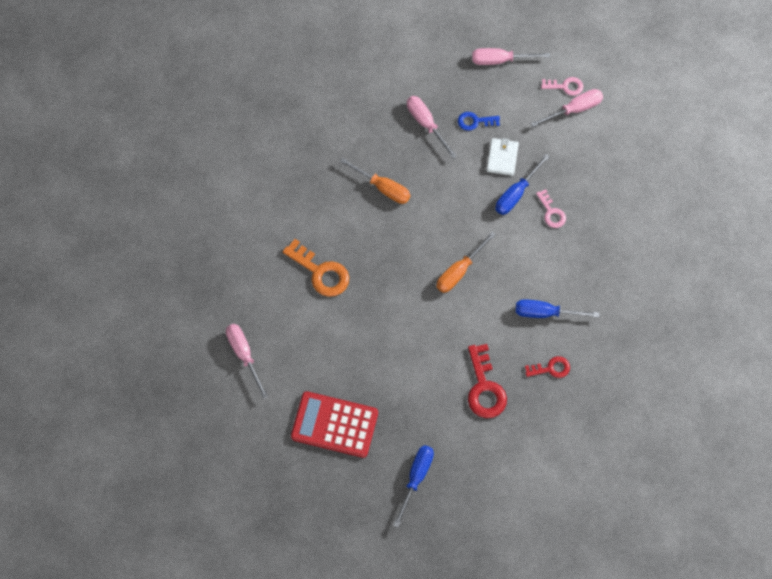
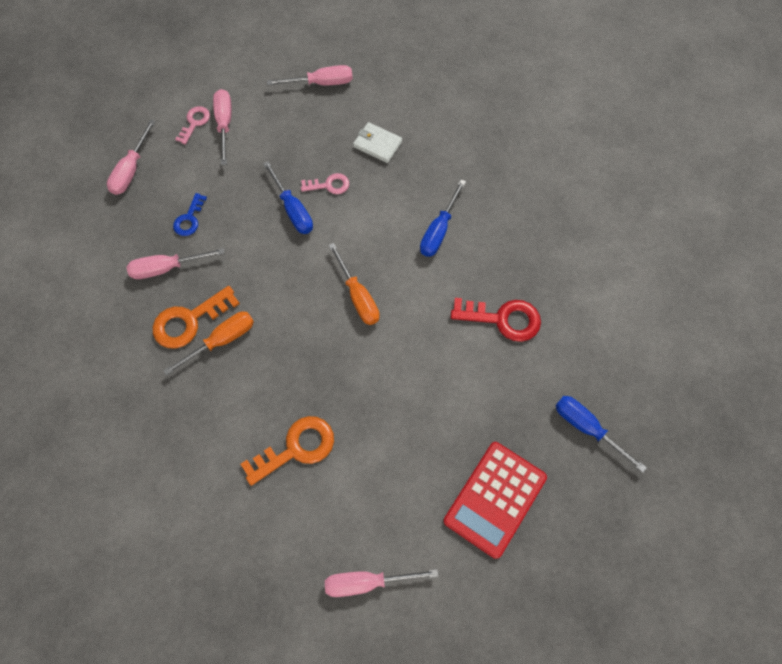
camera: 70 degrees left, 0 degrees up
(389, 158) = (189, 321): none -> orange key
(502, 158) = (245, 208): white wallet -> white wallet (377, 144)
(551, 368) = (502, 247): red key -> none
(652, 168) = (321, 83): none -> pink screwdriver

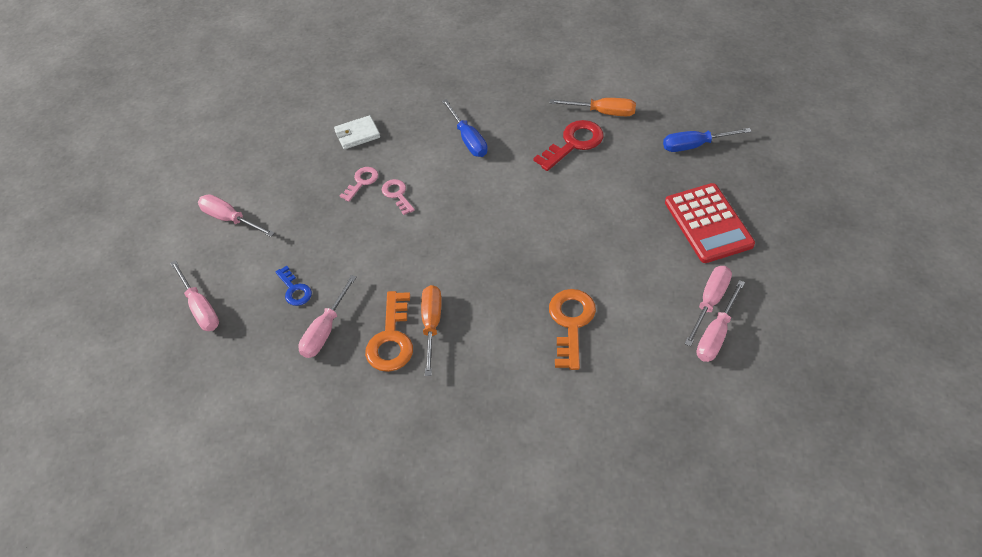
camera: 50 degrees left, 15 degrees down
(194, 123) = (205, 238): pink key -> pink key (397, 195)
(293, 210) = (359, 216): blue screwdriver -> none
(321, 83) = (264, 138): pink screwdriver -> pink screwdriver (709, 302)
(358, 296) = (476, 215): orange screwdriver -> orange screwdriver (603, 112)

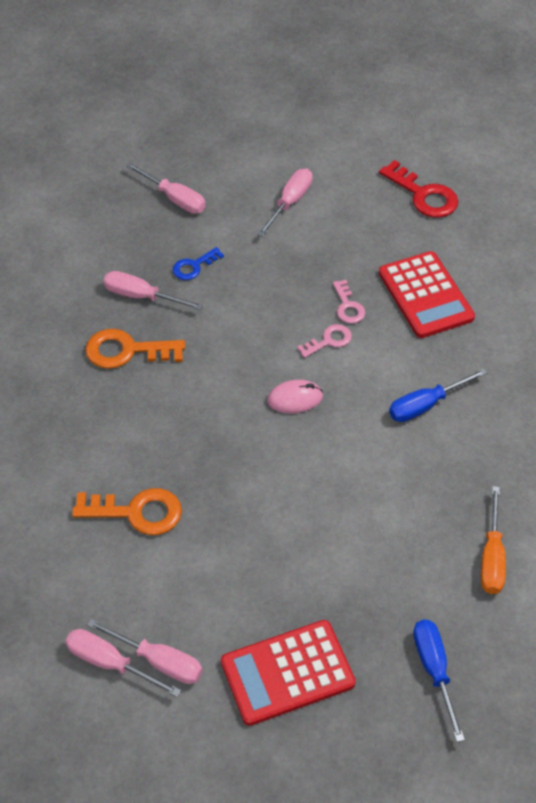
camera: 85 degrees right, 0 degrees up
(200, 308) = (174, 198): pink screwdriver -> pink screwdriver turned 105 degrees counterclockwise
(357, 134) = (426, 295): white wallet -> red calculator
(361, 182) = (348, 306): pink key -> pink key turned 45 degrees clockwise
(431, 325) = (142, 383): orange screwdriver -> none
(457, 217) = (295, 399): none -> pink mouse
(574, 143) = (427, 521): red key -> red key (423, 195)

